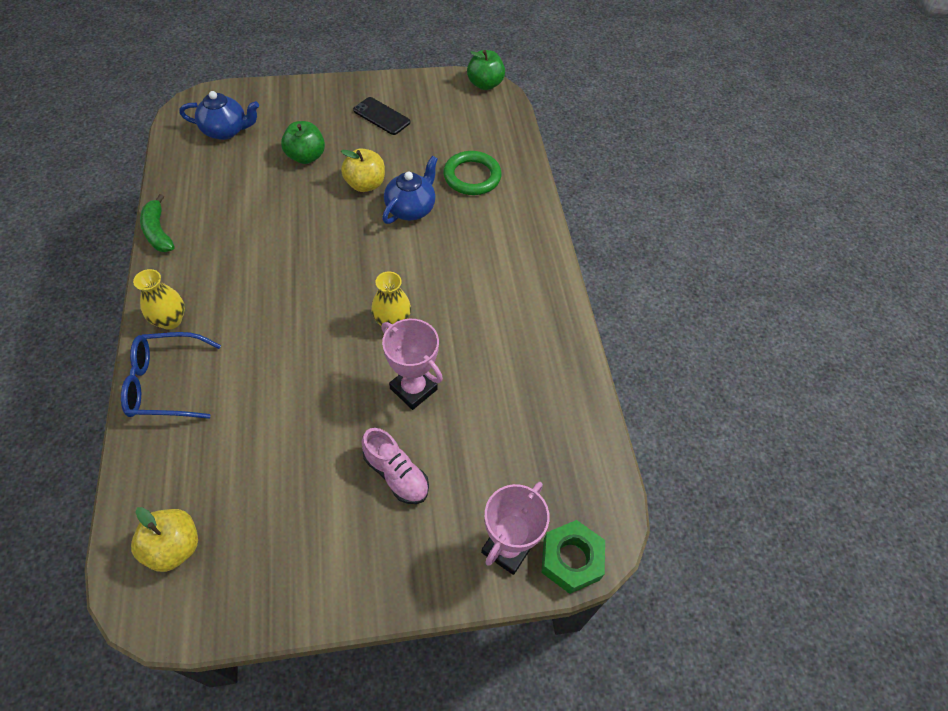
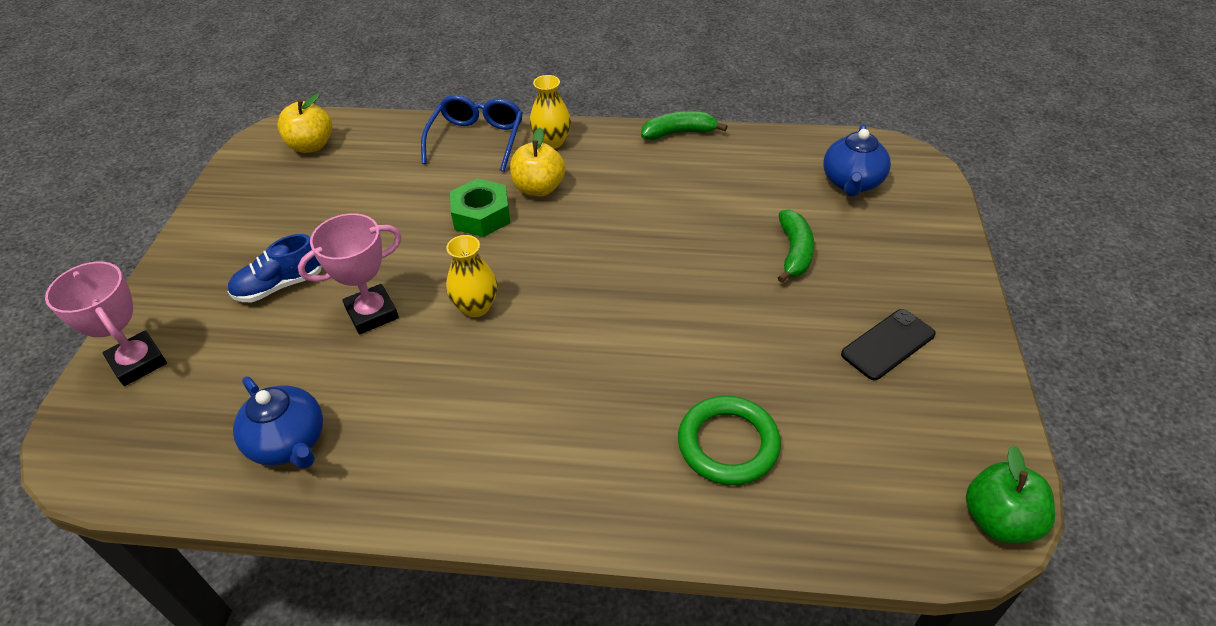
camera: 110 degrees right, 10 degrees down
(306, 157) = (794, 252): green apple -> green banana
(365, 184) = (728, 308): yellow apple -> yellow apple (539, 188)
(396, 474) = (280, 285): pink shoe -> blue shoe
(411, 208) = (669, 352): blue teapot -> blue teapot (289, 443)
(571, 559) = (81, 417): green nut -> green nut (481, 215)

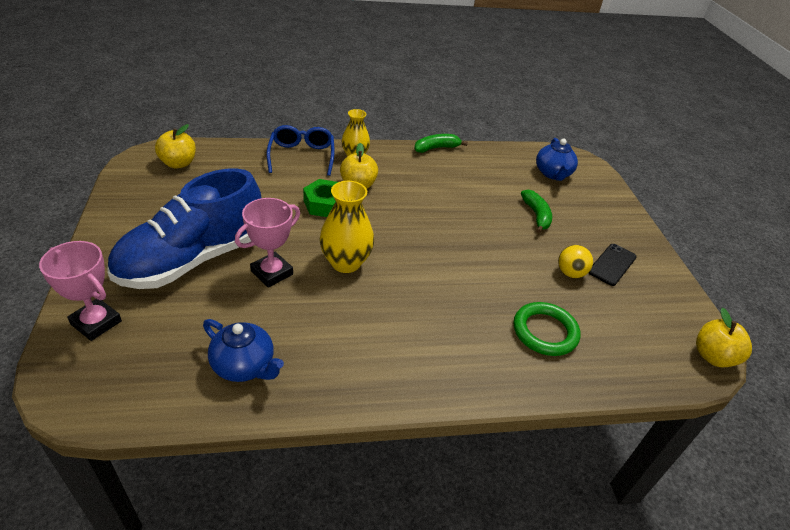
camera: 20 degrees left, 5 degrees down
(280, 285) = (193, 259): blue shoe -> blue shoe, size x2.24
(476, 307) = (345, 263): yellow vase -> yellow vase, size x1.50
(810, 352) = (570, 273): none -> yellow ball
(999, 520) = (713, 356): green apple -> yellow apple

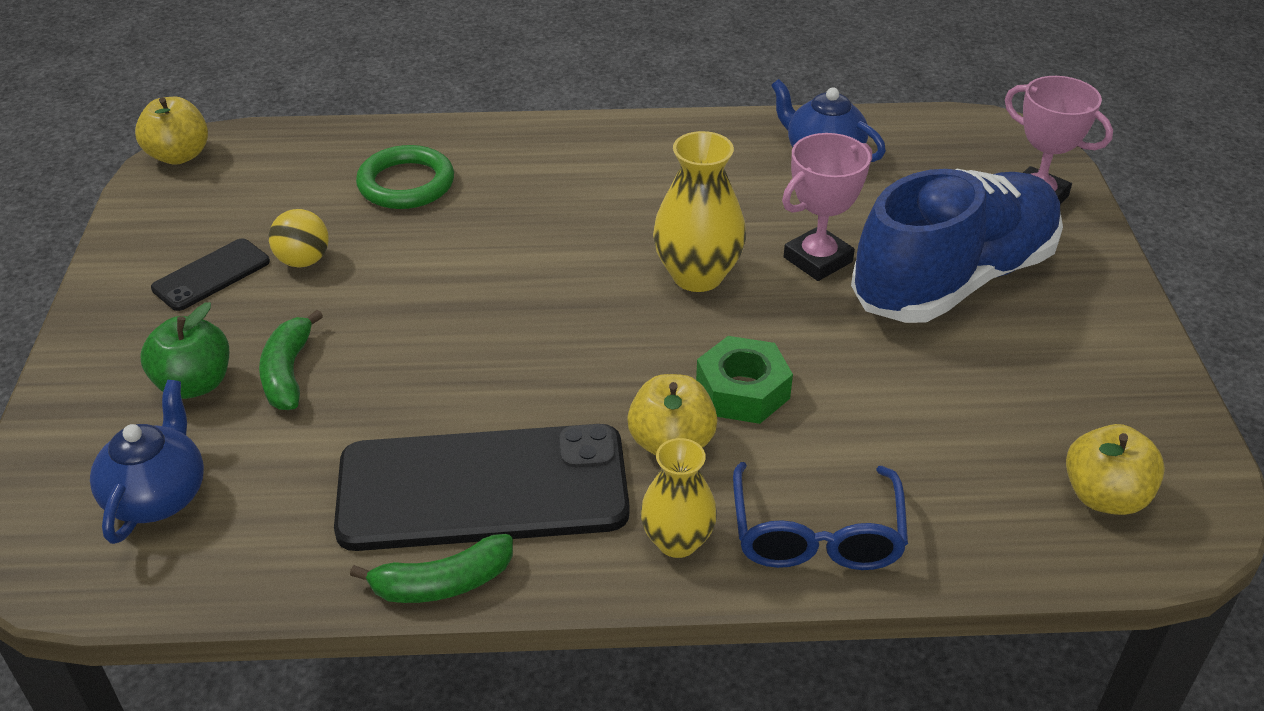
camera: 170 degrees left, 0 degrees up
(432, 173) = (483, 488): none -> black phone
(573, 211) = (195, 384): none -> green apple

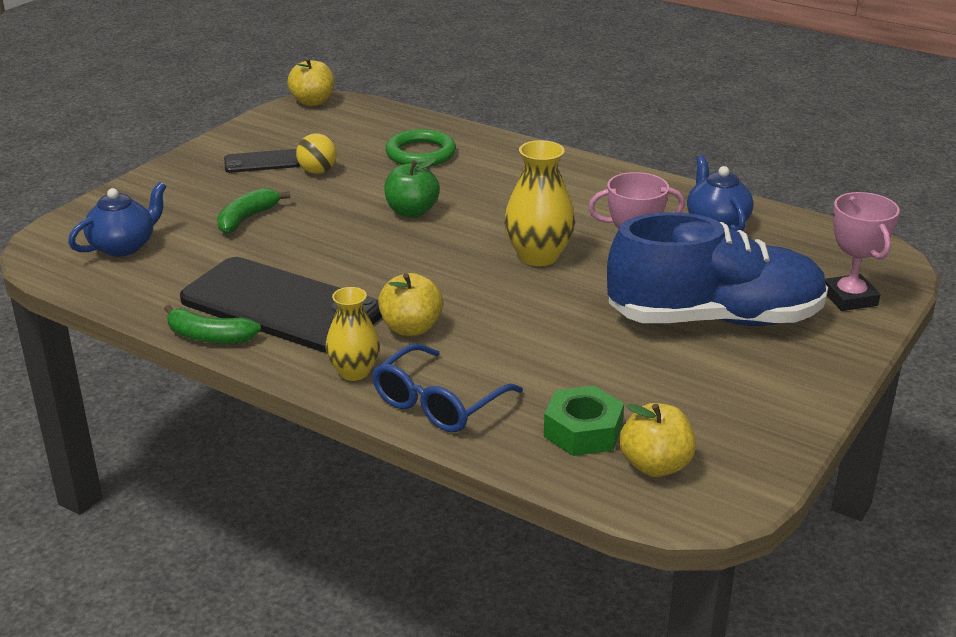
camera: 35 degrees right, 10 degrees down
(195, 384) = (196, 206): green apple -> green apple (411, 211)
(742, 391) = (488, 321): green nut -> green nut (583, 431)

